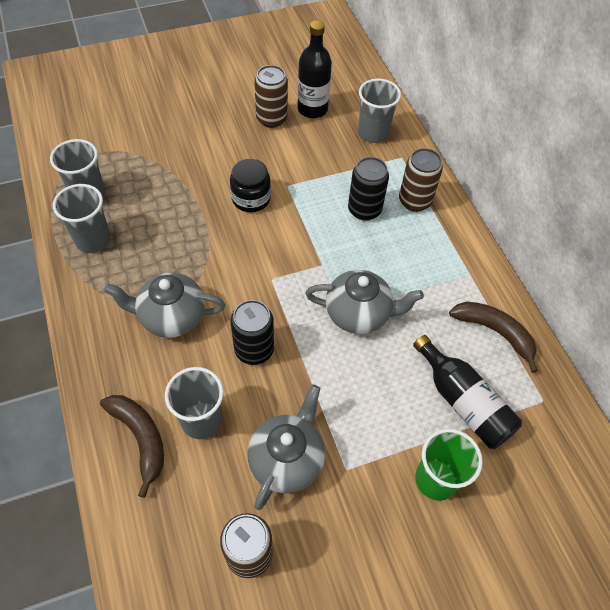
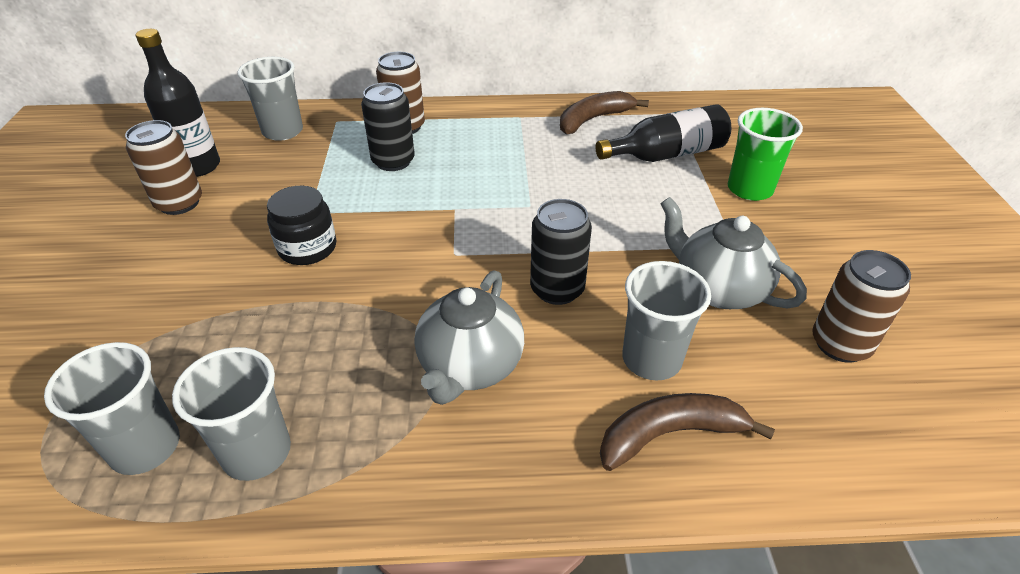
camera: 70 degrees left, 15 degrees down
(359, 314) = (537, 195): grey teapot -> none

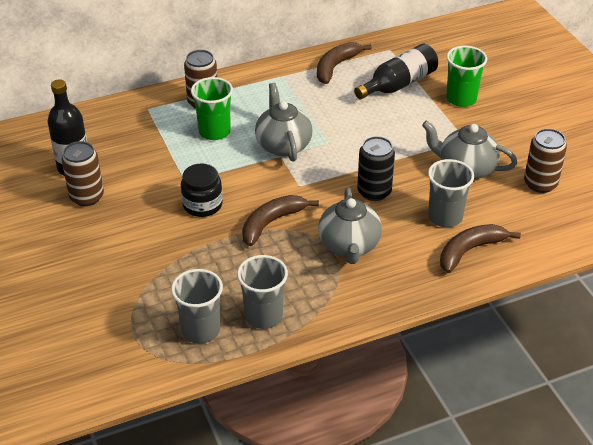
camera: 20 degrees left, 0 degrees up
(283, 131) = (113, 126): grey cup -> none
(379, 298) = (271, 223): none -> brown banana
(393, 161) = (214, 131): black can -> green cup
(467, 195) = (283, 145): none -> grey teapot

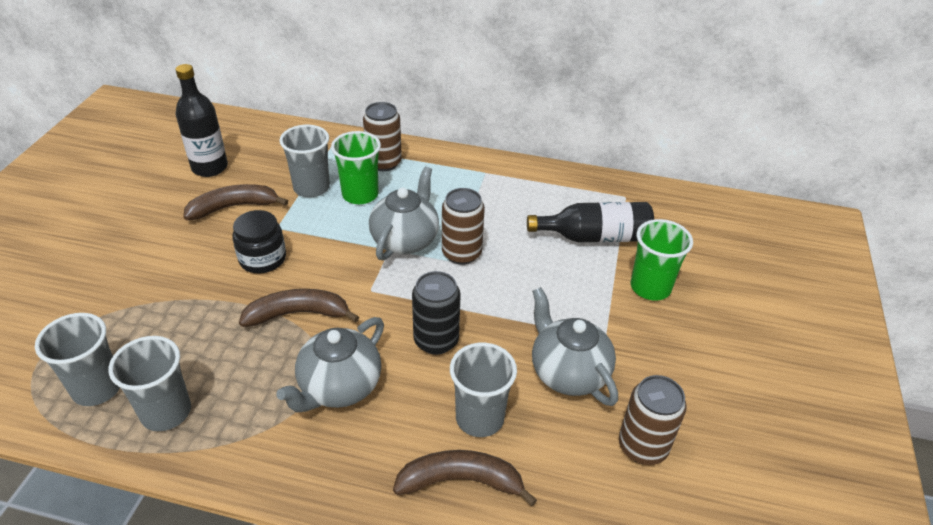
camera: 35 degrees right, 0 degrees up
(87, 197) = (185, 198): brown can -> brown can (461, 253)
(173, 144) = (311, 188): none -> grey cup
(336, 67) = (548, 188): brown banana -> brown banana (233, 207)

